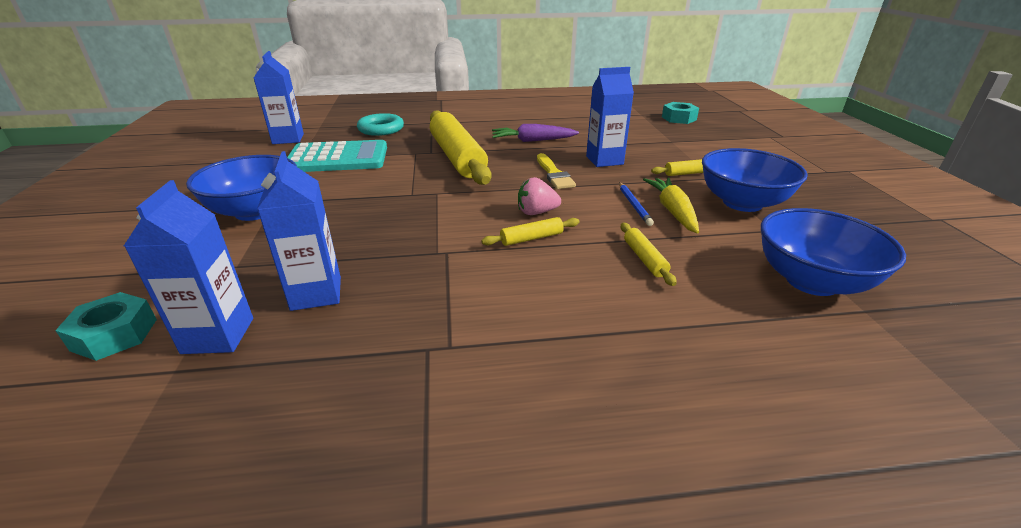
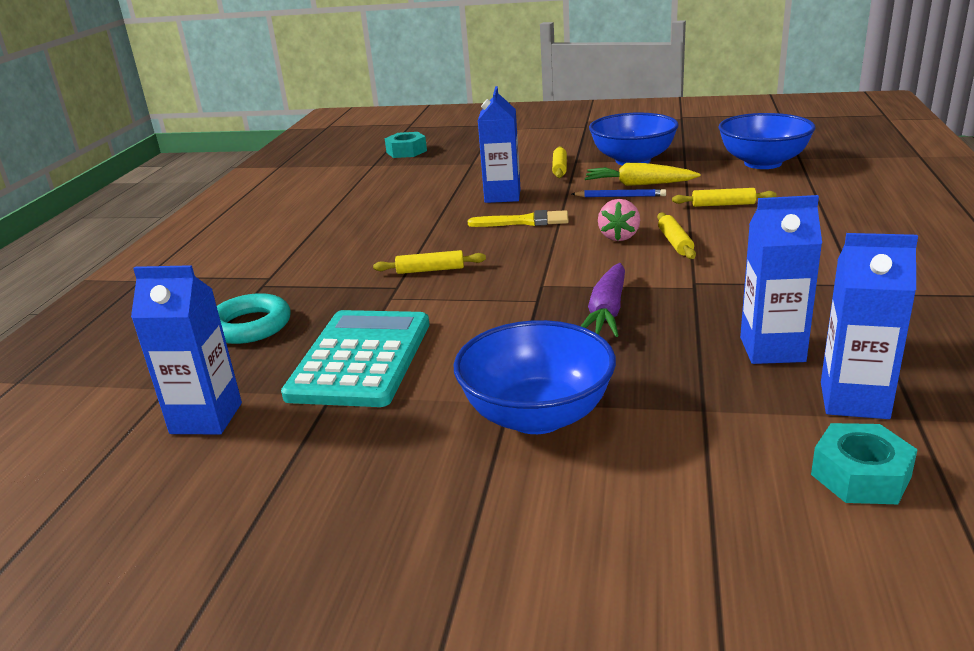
camera: 70 degrees left, 5 degrees down
(457, 157) = (430, 270): yellow rolling pin -> yellow rolling pin, size x0.41
(532, 141) = (409, 224): purple carrot -> purple carrot (607, 312)

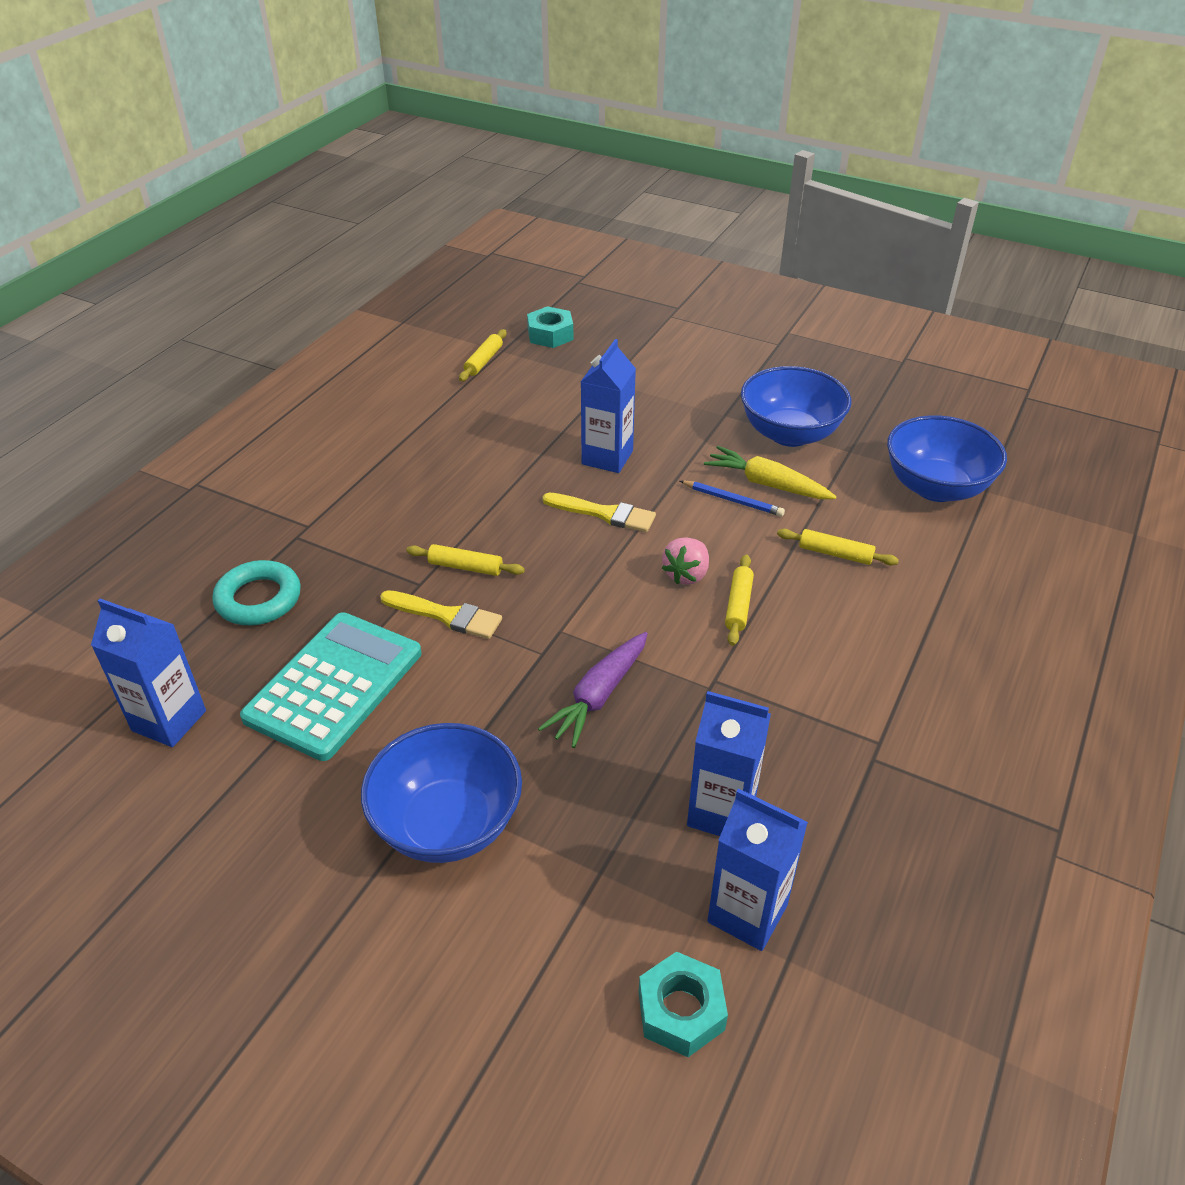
camera: 15 degrees right, 15 degrees up
(435, 298) = (446, 615): none -> yellow brush
(559, 168) = (699, 422): yellow rolling pin -> yellow rolling pin (483, 361)

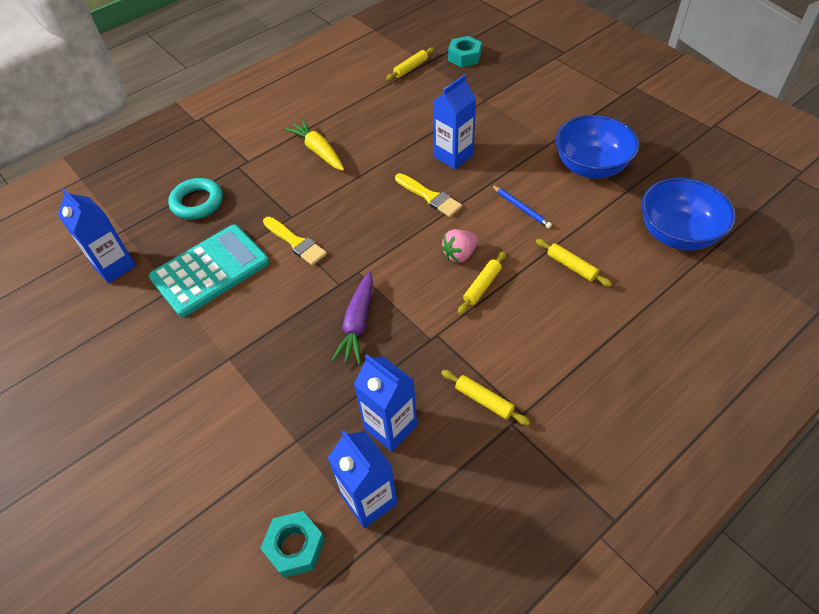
camera: 25 degrees right, 10 degrees up
(447, 823) = (227, 379): blue bowl -> none
(465, 567) = (324, 212): yellow rolling pin -> yellow rolling pin (484, 400)
(598, 696) = (357, 324): purple carrot -> purple carrot turned 45 degrees counterclockwise
(766, 484) = (552, 201): yellow carrot -> yellow carrot (318, 151)

